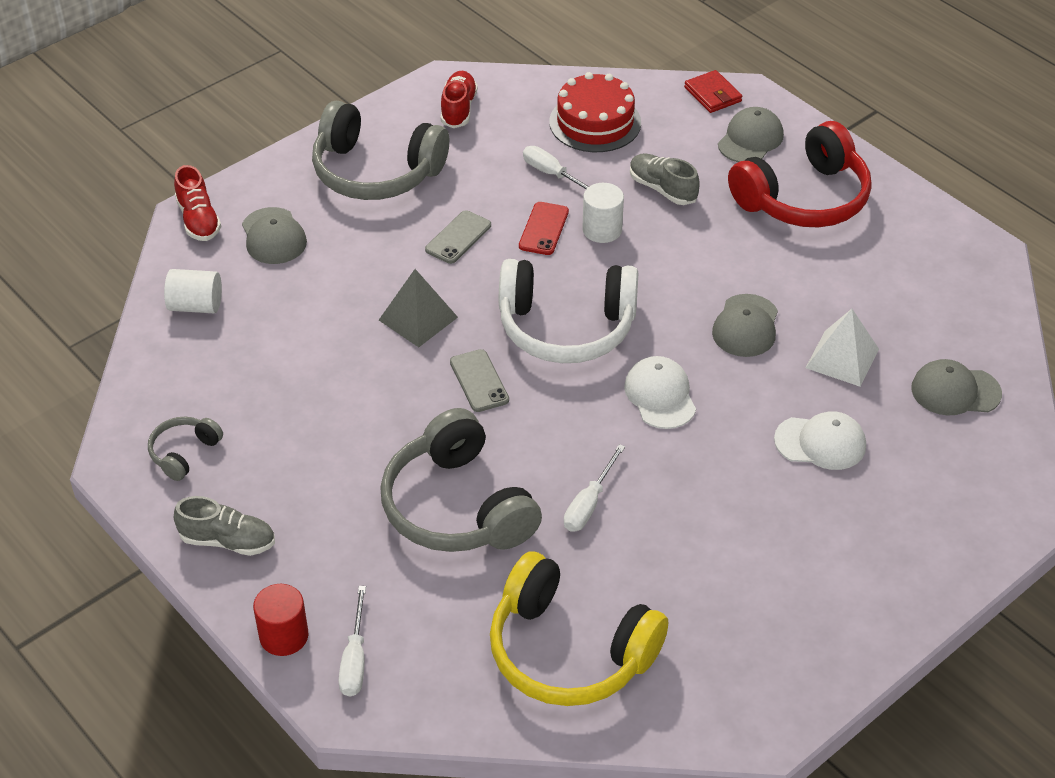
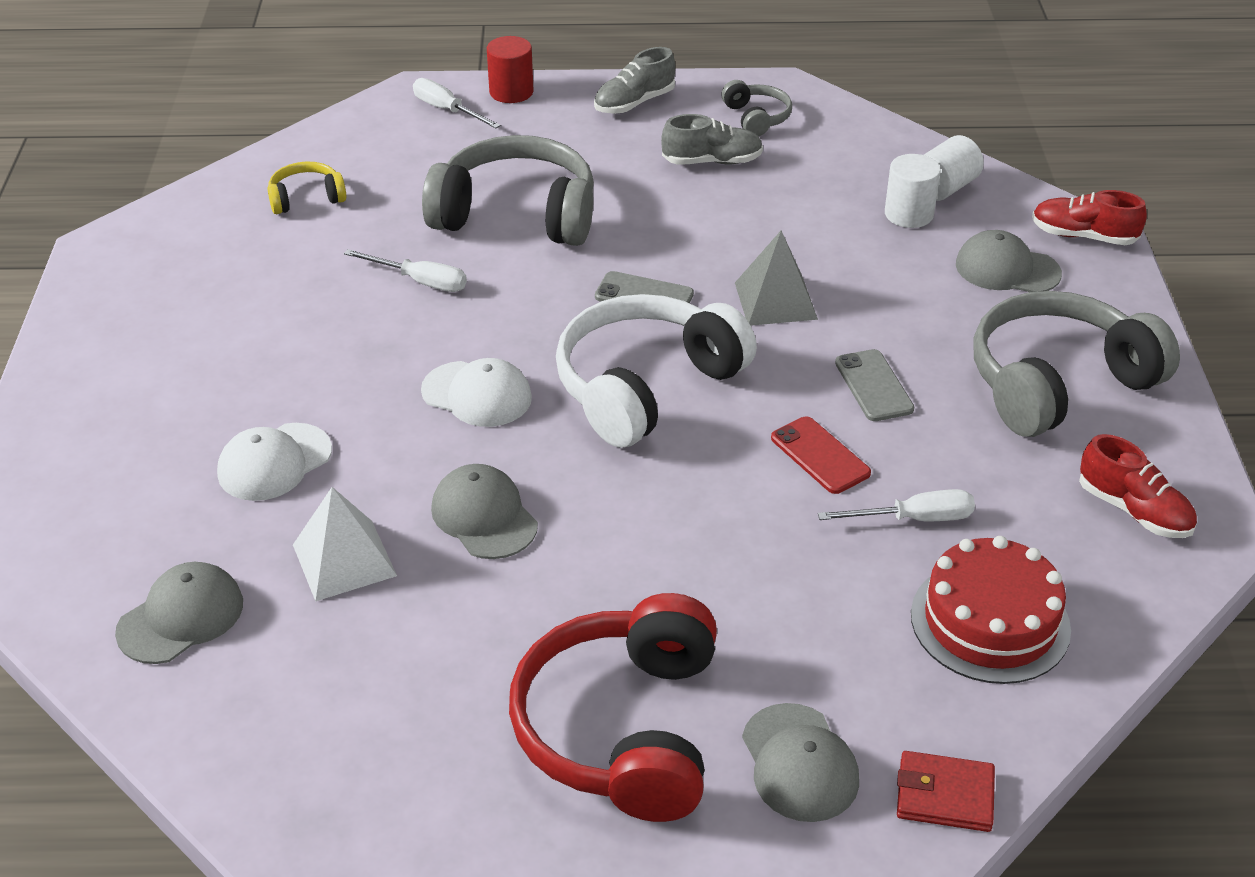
camera: 130 degrees right, 5 degrees down
(569, 651) = (306, 198): yellow headphones -> yellow headphones, size x0.47
(589, 503) = (420, 281): white screwdriver -> white screwdriver turned 135 degrees clockwise
(602, 230) = (768, 500): white cylinder -> white cylinder (908, 214)
(662, 189) = (787, 600): grey shoe -> grey shoe (712, 161)

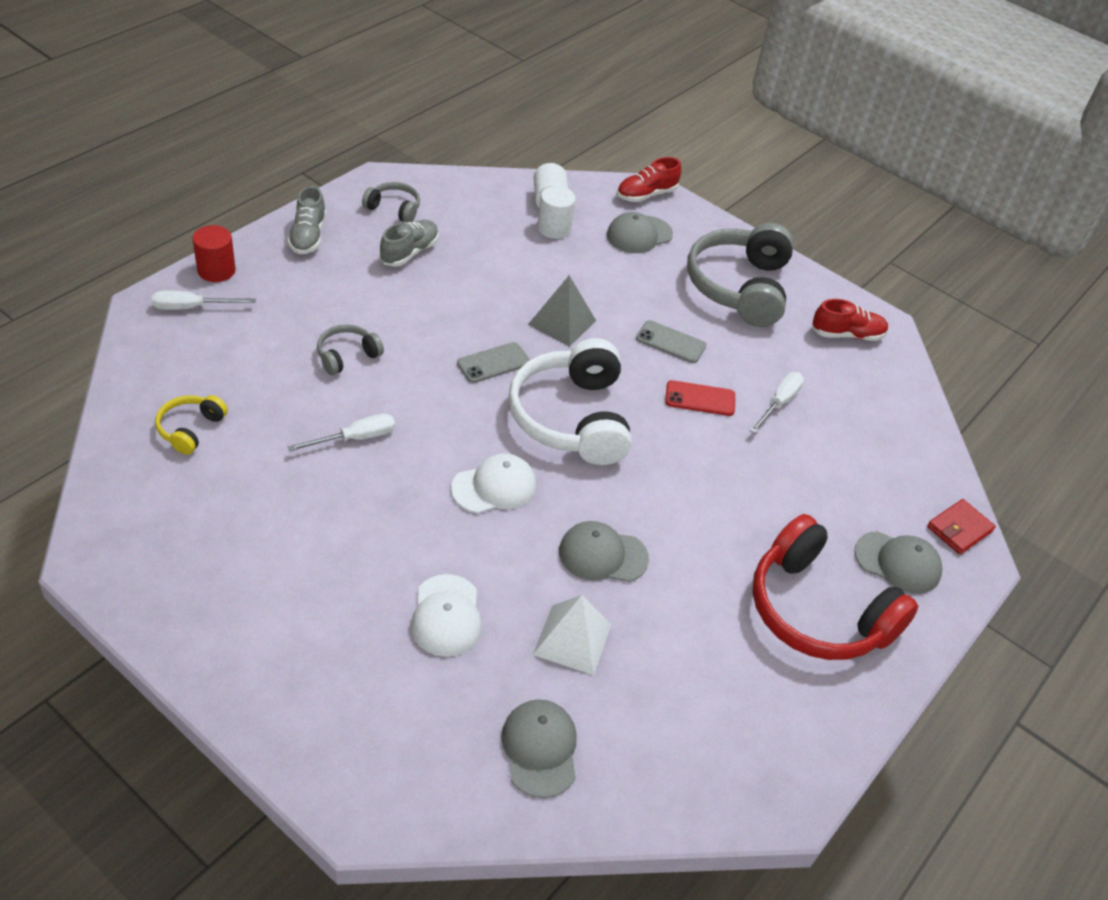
camera: 55 degrees left, 5 degrees up
(516, 214) = (347, 356): grey headphones -> grey headphones, size x0.47
(990, 621) = (870, 432): red cake -> none

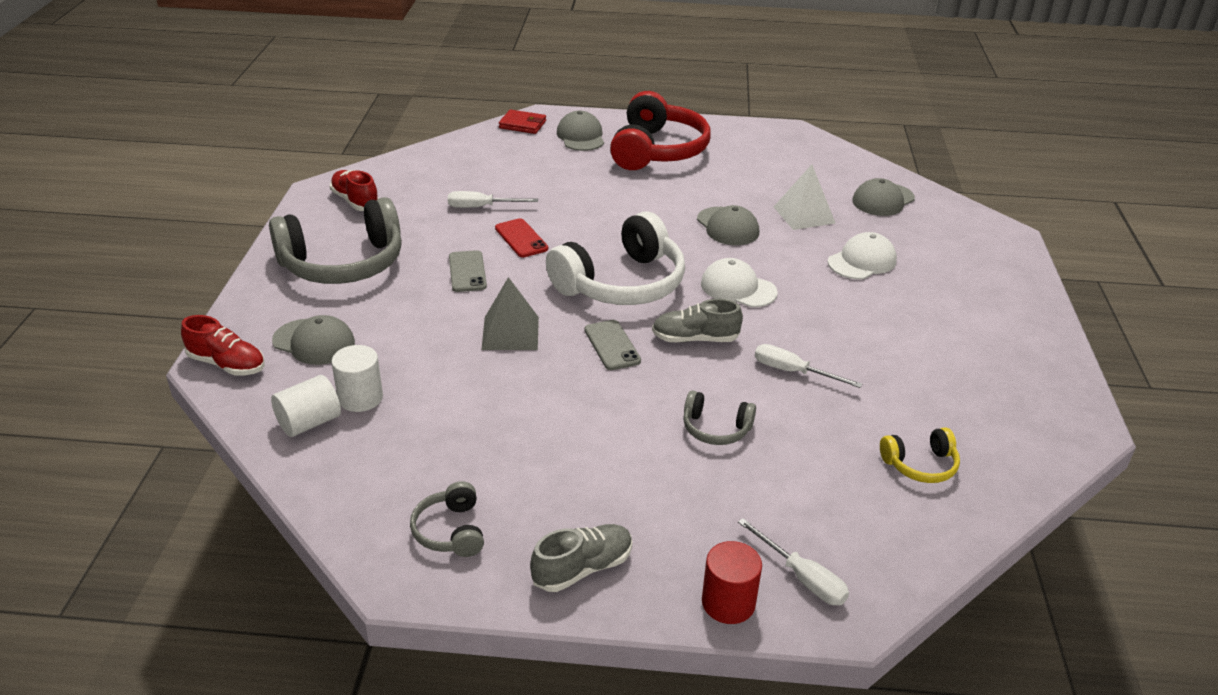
camera: 120 degrees left, 10 degrees down
(409, 252) = (518, 474): grey shoe -> grey shoe (695, 339)
(493, 363) = (612, 345): grey phone -> grey phone turned 45 degrees clockwise

